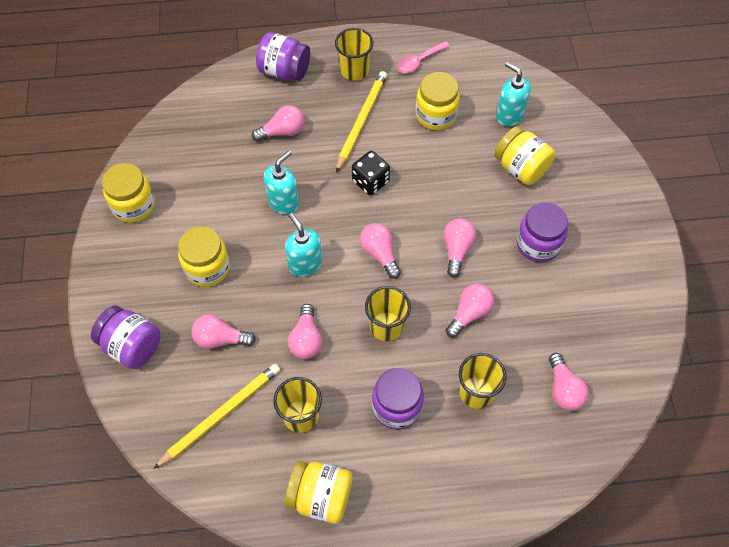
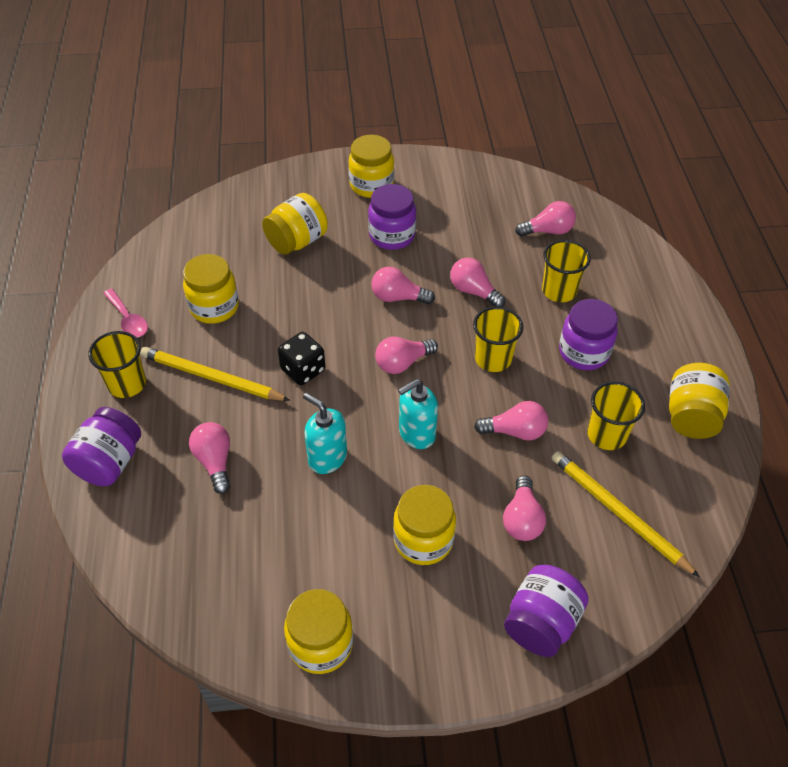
camera: 90 degrees left, 10 degrees down
(509, 115) = (225, 245): turquoise soap dispenser -> none
(609, 225) = (371, 185): none -> yellow jar

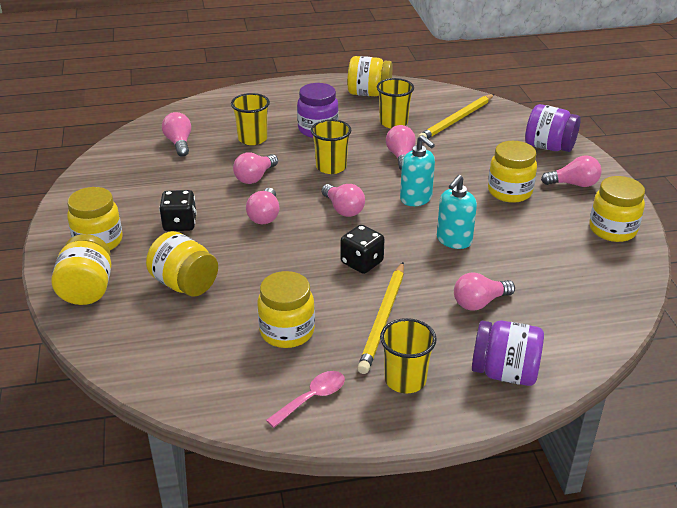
camera: 95 degrees left, 15 degrees down
(303, 184) = (87, 289): none -> yellow jar
(392, 236) = (180, 224): purple jar -> black dice
(522, 519) = (475, 154): pink light bulb -> pink light bulb (573, 184)

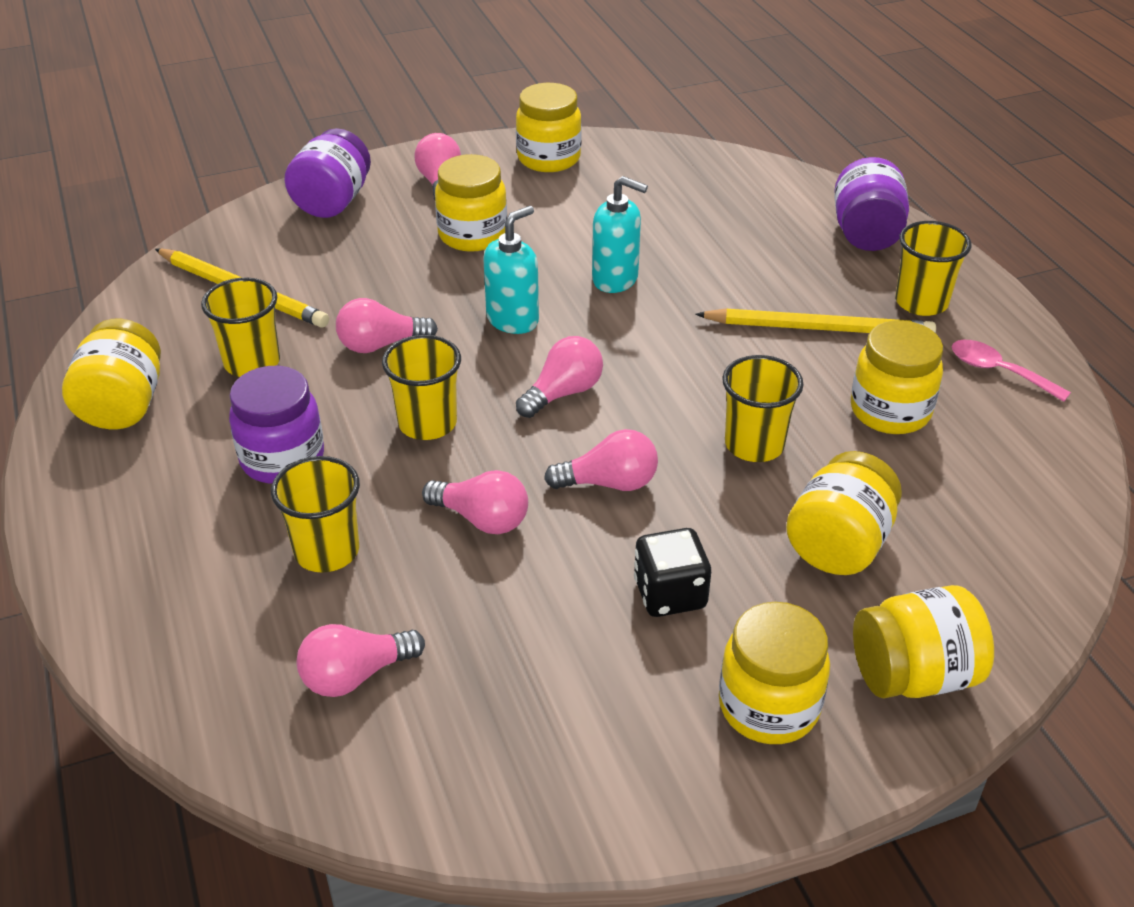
camera: 100 degrees left, 5 degrees up
(276, 269) = (754, 444): none -> yellow cup
(362, 262) = (701, 359): black dice -> none
(479, 302) = (747, 254): pink light bulb -> none

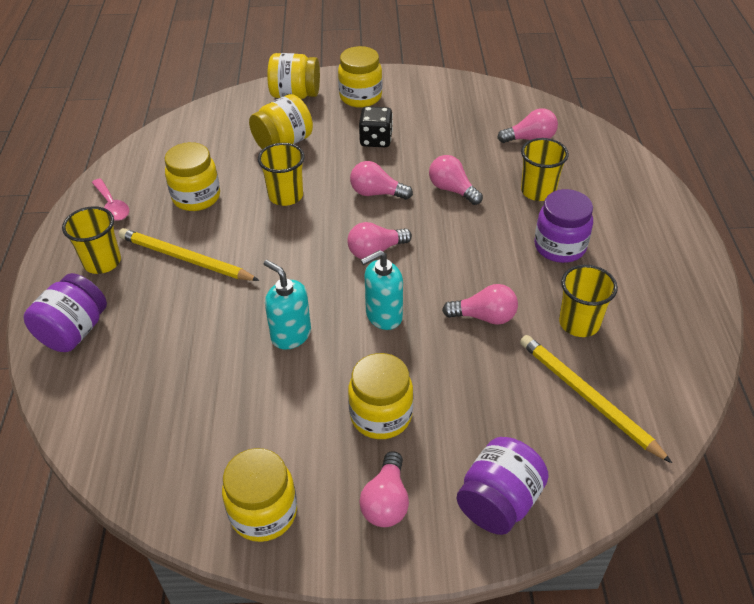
camera: 160 degrees left, 5 degrees up
(123, 405) = (668, 308): yellow jar -> none
(427, 423) = (467, 250): yellow cup -> none

